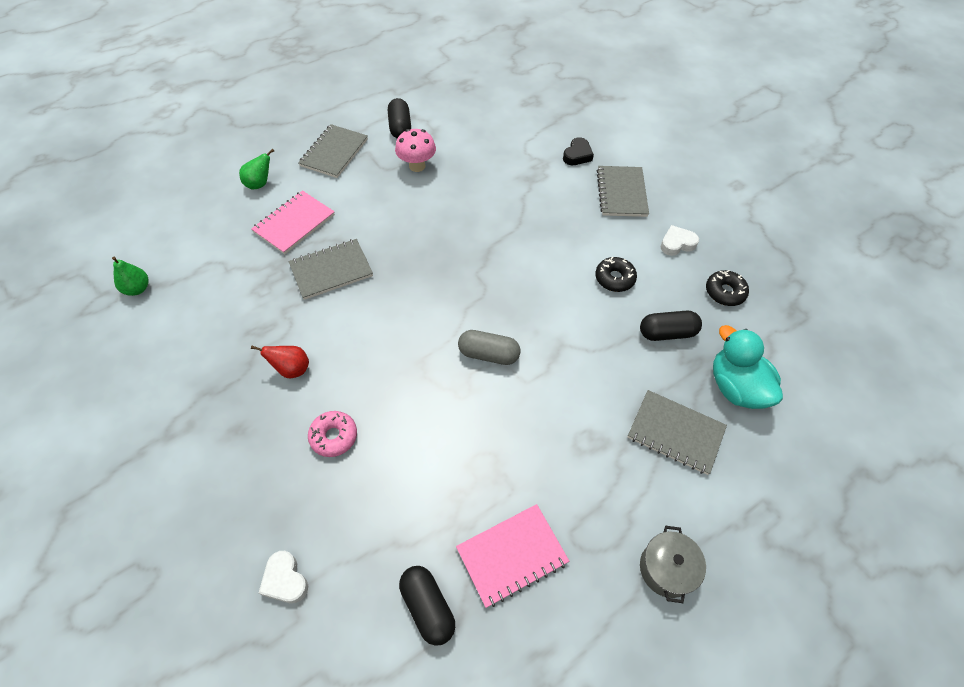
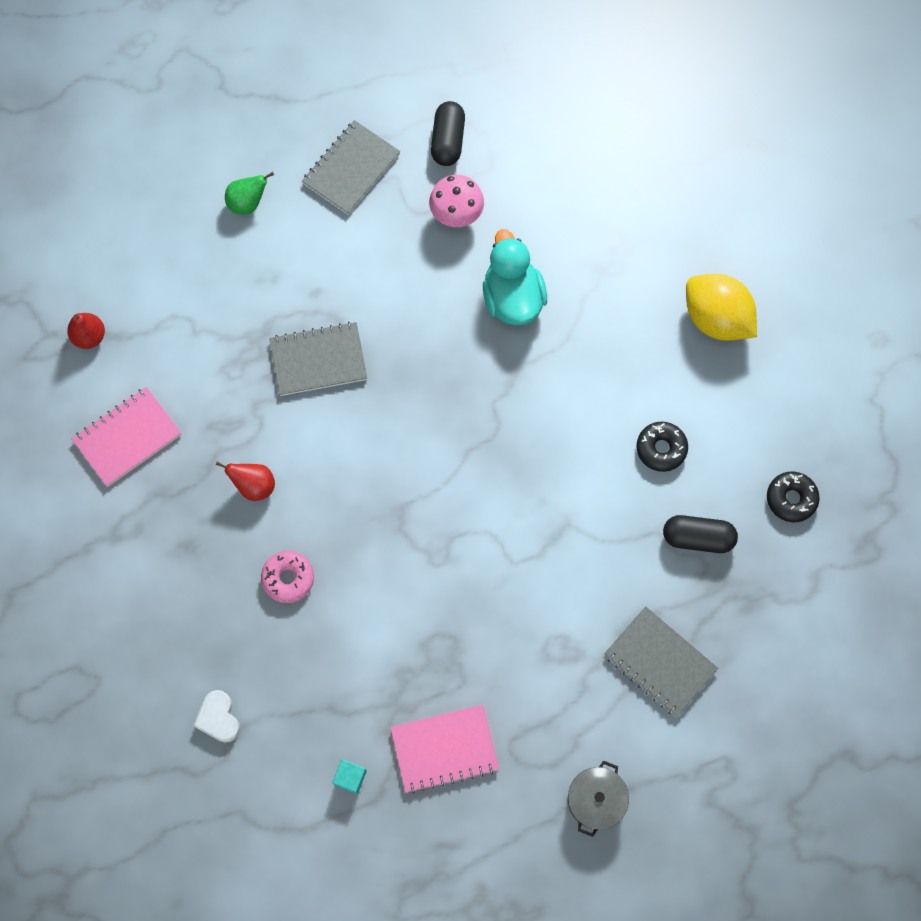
camera: 15 degrees right, 15 degrees up
(137, 289) = (89, 337): green pear -> red pear
(294, 223) = (283, 278): pink notebook -> pink notebook (127, 437)
(427, 607) = (350, 777): black capsule -> turquoise cube
(488, 354) = (479, 518): grey capsule -> none
(577, 155) = (678, 242): black heart -> none
(621, 193) = (716, 319): grey notebook -> yellow lemon
(677, 244) = (759, 415): white heart -> none
(736, 387) = (750, 625): turquoise duck -> turquoise duck (512, 298)

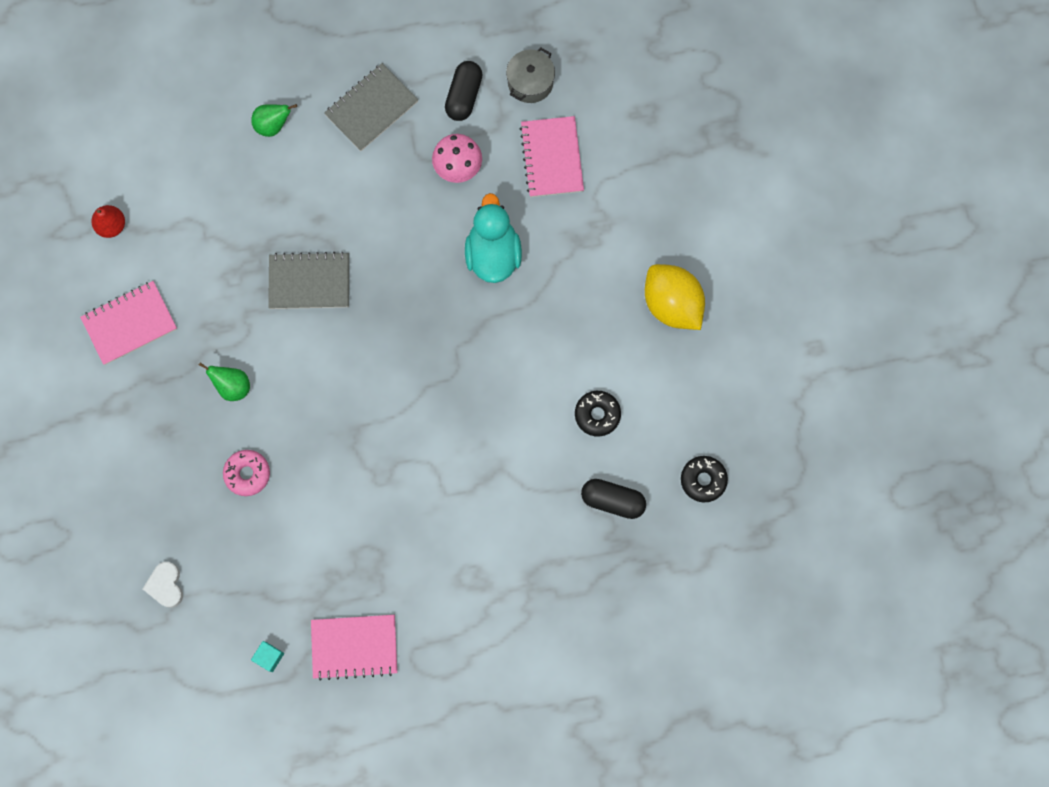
camera: 10 degrees right, 5 degrees up
(254, 486) = (232, 386): red pear -> green pear
(555, 189) = (551, 158): none -> pink notebook
(595, 800) = (475, 714): grey pot -> grey pot (530, 82)
(659, 662) = (556, 604): grey notebook -> none

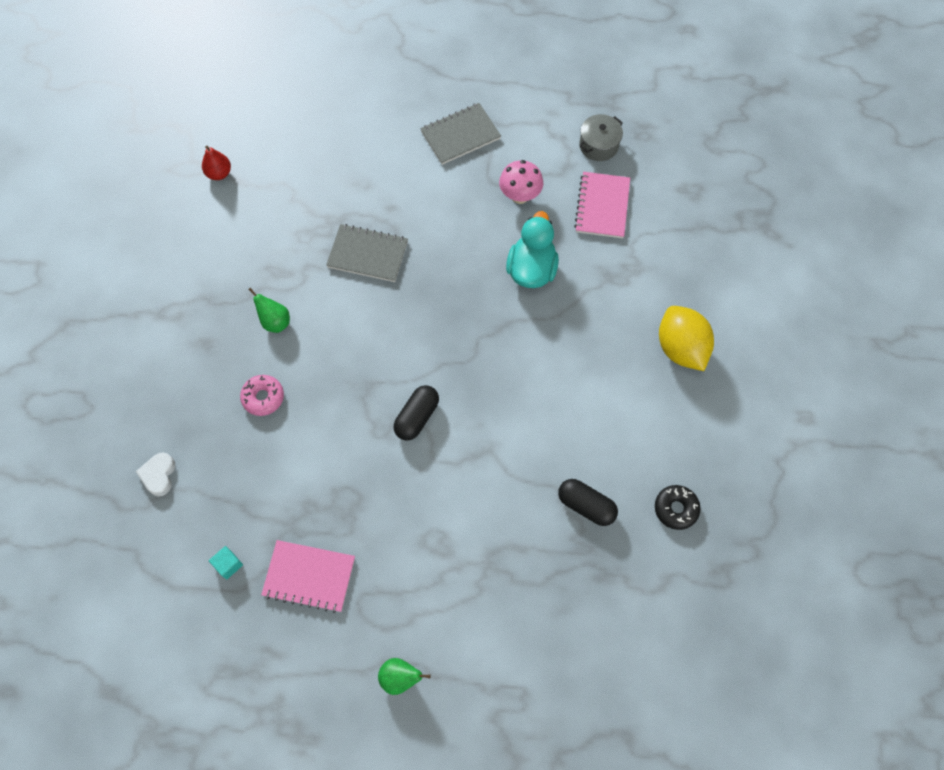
camera: 15 degrees right, 10 degrees down
(129, 323) = (206, 251): pink notebook -> none
(273, 125) = (376, 129): green pear -> green pear (400, 677)
(464, 96) = (540, 143): black capsule -> black capsule (417, 417)
(597, 415) = (590, 425): black donut -> none

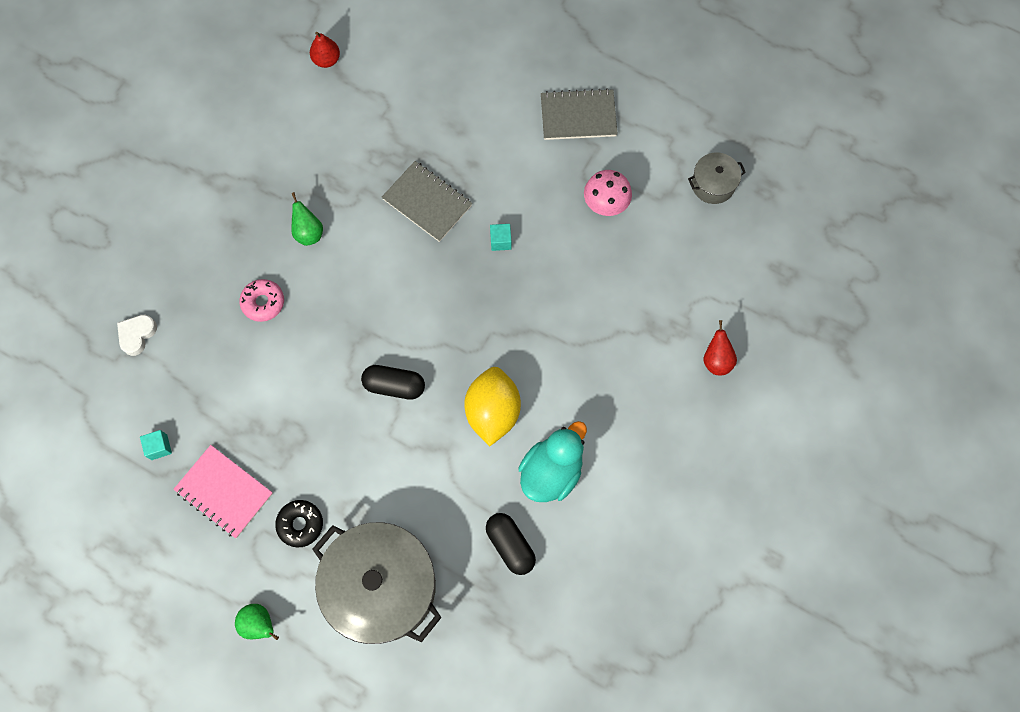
camera: 25 degrees right, 5 degrees up
(417, 417) = (394, 385): black capsule -> black capsule turned 45 degrees clockwise
(447, 260) = (500, 241): none -> turquoise cube
(494, 592) = (382, 587): none -> grey pot
(531, 269) = (578, 286): turquoise duck -> turquoise duck (551, 471)
(602, 206) = (682, 251): pink notebook -> none
(675, 280) = (716, 360): none -> red pear
(676, 509) = (595, 589): black donut -> black donut (300, 524)
(680, 348) = (685, 432): yellow lemon -> yellow lemon (492, 411)

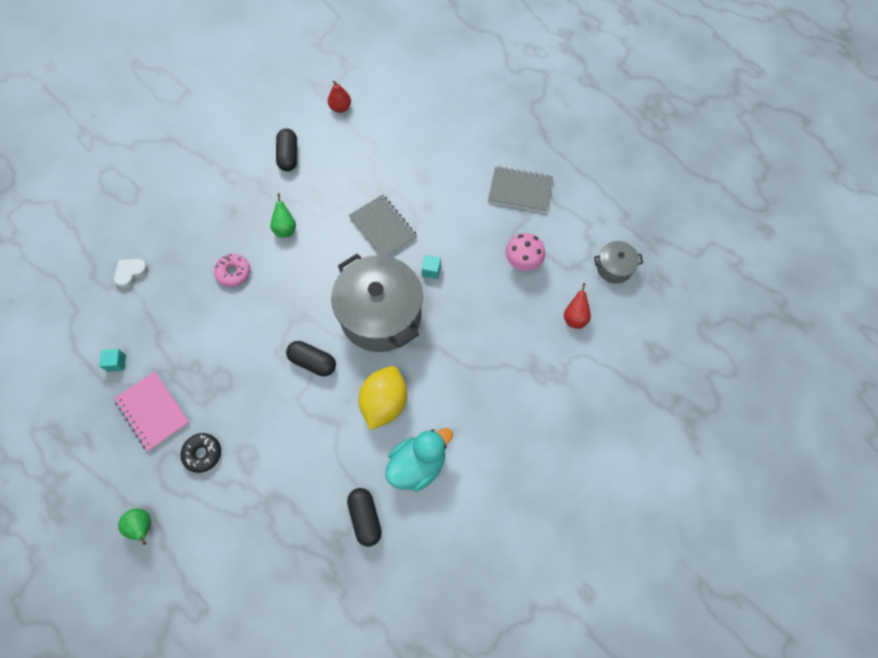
camera: 15 degrees right, 5 degrees down
(282, 139) = (288, 156): none -> black capsule
(382, 587) = (250, 524): grey pot -> grey pot (380, 315)
(716, 360) = (580, 408): red pear -> red pear (575, 317)

